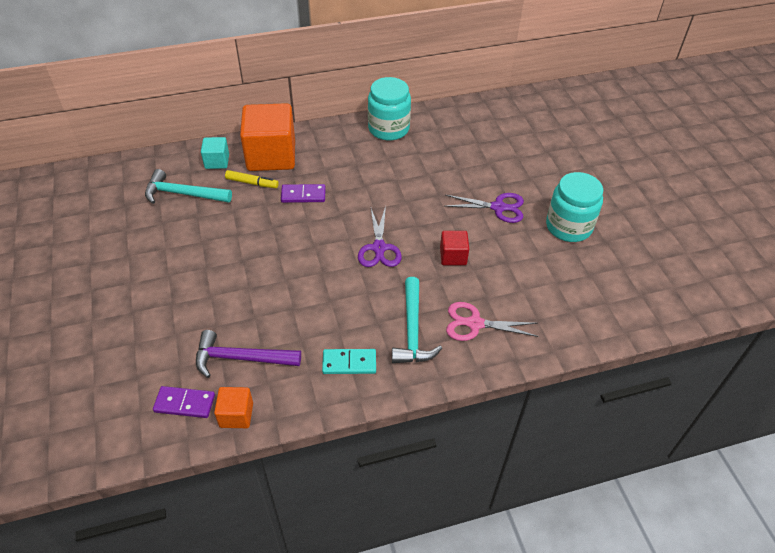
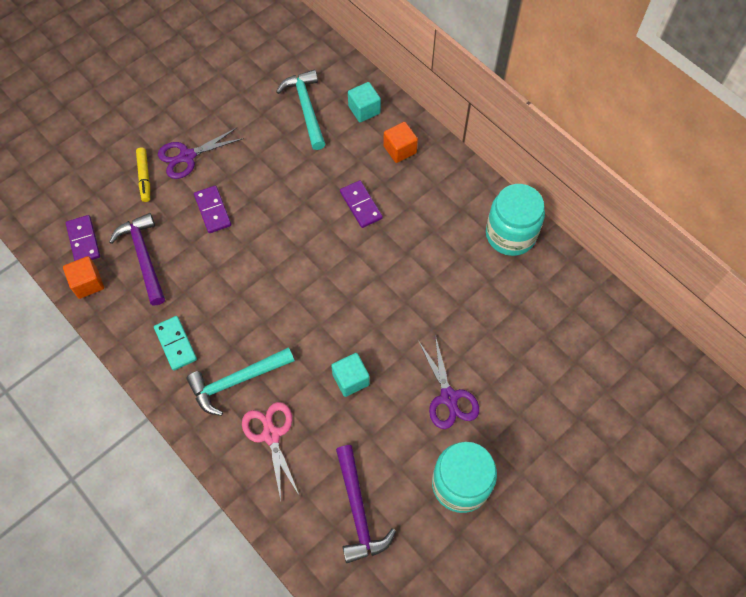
camera: 65 degrees right, 15 degrees up
(232, 290) = (213, 210): none -> purple domino
(252, 183) = (352, 154): yellow marker -> yellow marker (144, 177)
(271, 156) = (400, 149): orange cube -> orange cube, size x0.48
(379, 248) = (326, 306): purple scissors -> purple scissors (187, 156)
(453, 256) = (351, 379): red cube -> turquoise cube
(565, 291) = (358, 510): none -> purple hammer

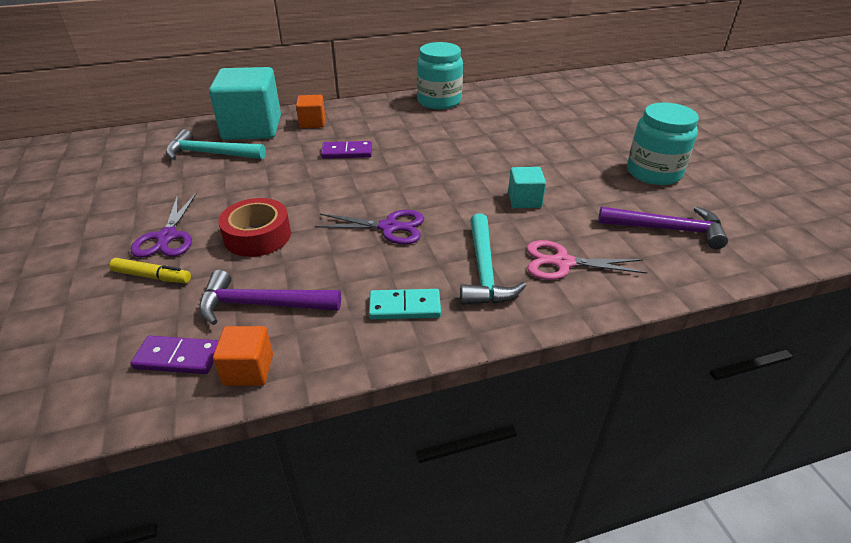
camera: 65 degrees left, 25 degrees down
(213, 210) = (257, 236): purple domino -> red tape
(364, 110) = (252, 128): turquoise cube -> turquoise cube, size x2.10
(449, 397) = (569, 158): purple scissors -> purple scissors (389, 227)

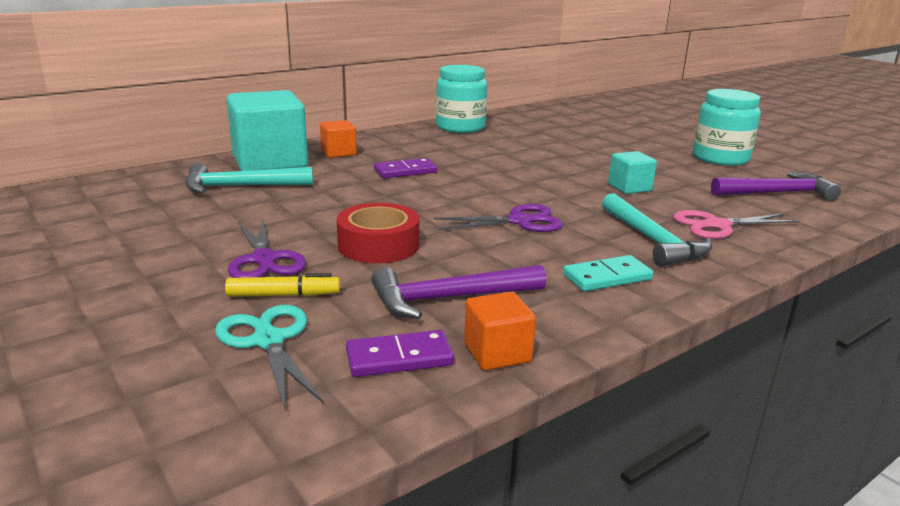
camera: 20 degrees left, 15 degrees down
(109, 320) = (268, 341): none -> turquoise scissors

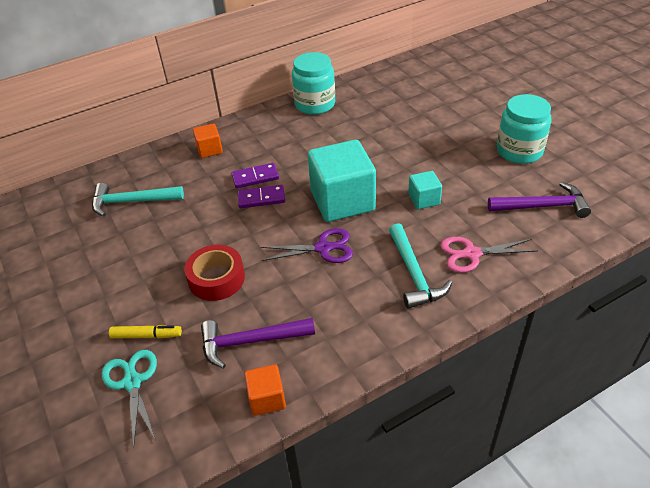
camera: 10 degrees right, 20 degrees up
(264, 259) = (139, 295): purple scissors -> none
(270, 162) = (156, 166): turquoise cube -> turquoise cube (342, 201)
(399, 358) = (206, 401): purple domino -> purple domino (261, 198)
(607, 277) = (364, 319): turquoise domino -> none

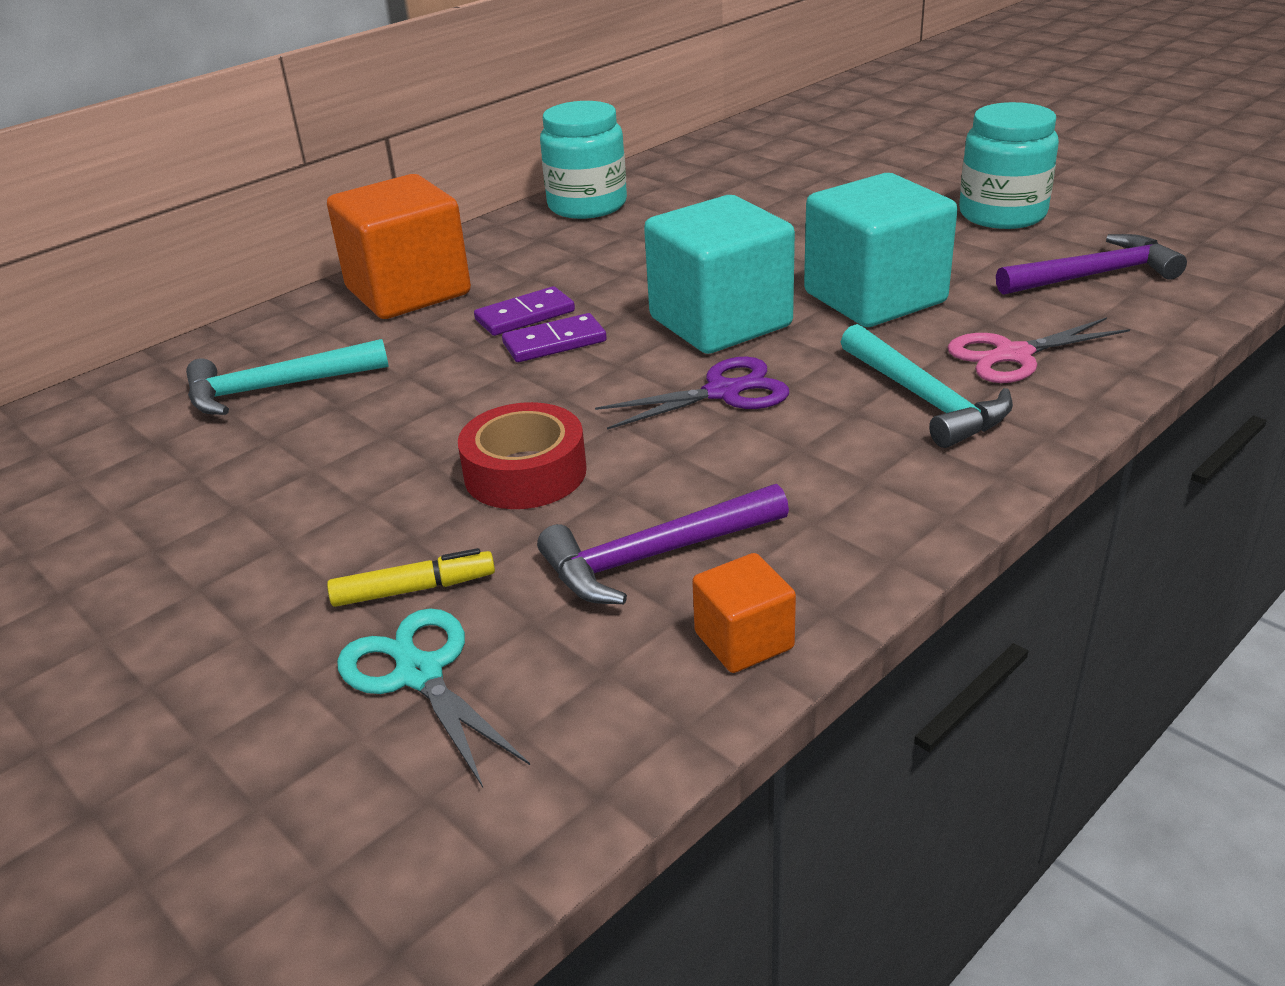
camera: 15 degrees left, 10 degrees down
(209, 150) = (408, 291): orange cube -> orange cube, size x2.10
(424, 199) = (874, 298): turquoise cube -> turquoise cube, size x2.10

